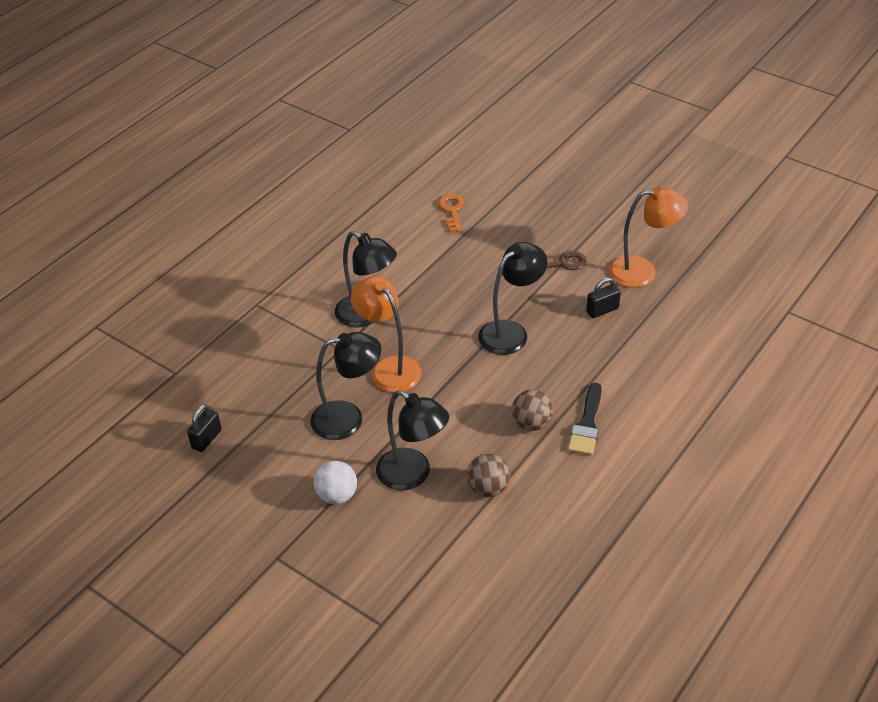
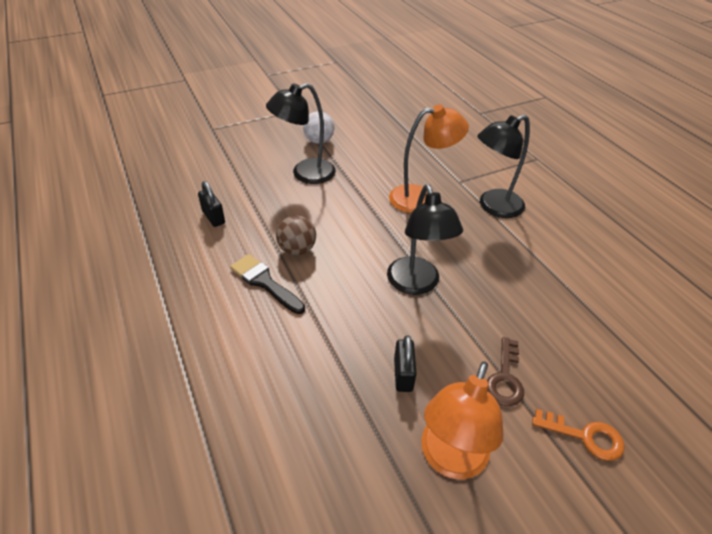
camera: 115 degrees right, 0 degrees up
(206, 439) = (410, 110): black padlock -> black padlock (213, 217)
(348, 418) = (382, 164): black lamp -> none
(452, 211) = (644, 321): orange key -> orange key (585, 436)
(488, 488) = (259, 202): brown ball -> none

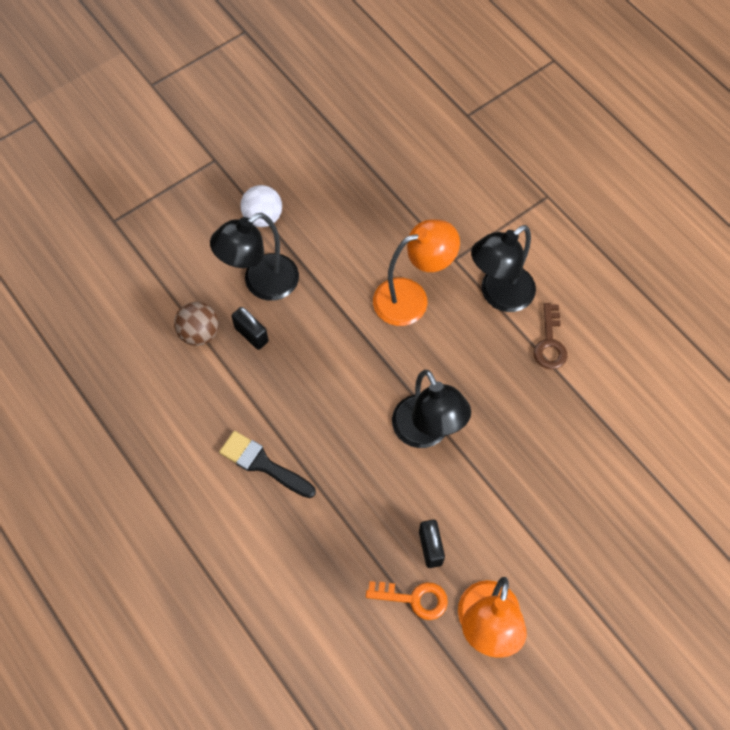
camera: 10 degrees left, 20 degrees up
(213, 217) = (173, 380): black padlock -> black padlock (251, 335)
(297, 249) = (285, 410): brown ball -> brown ball (199, 333)
(505, 378) = (528, 530): brown key -> brown key (550, 343)
(585, 436) = (603, 577): orange key -> orange key (414, 598)

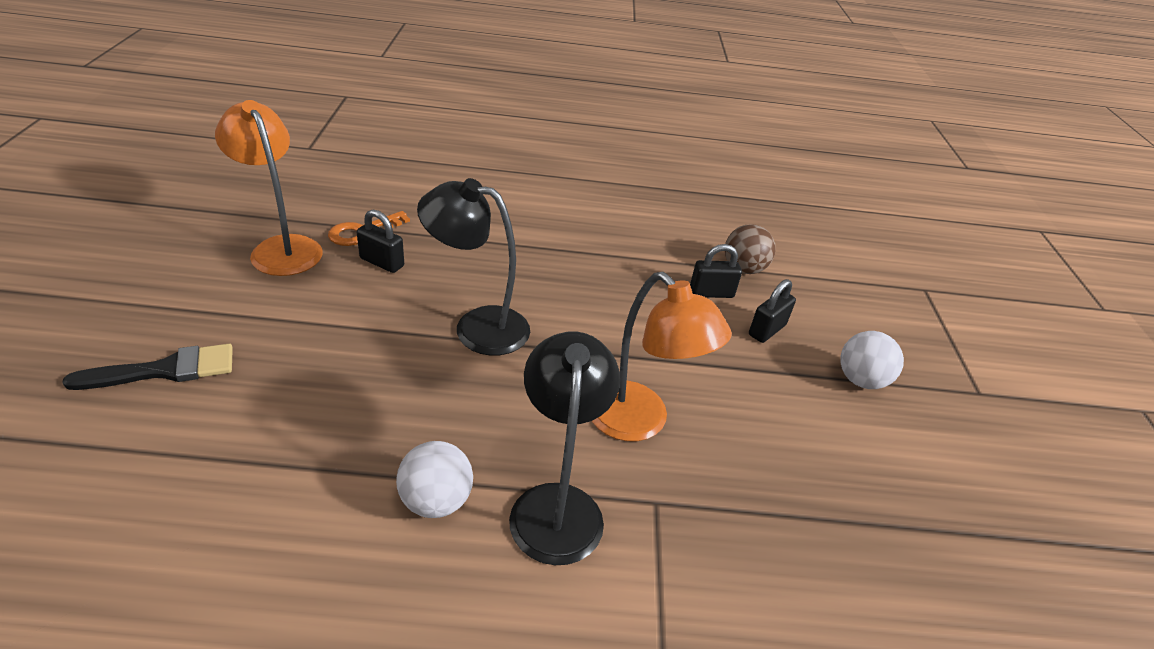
camera: 125 degrees right, 25 degrees down
(261, 284) = (767, 330): black lamp -> black padlock
(263, 464) = (576, 232): black brush -> black brush (165, 370)
(411, 298) = (639, 422): orange lamp -> orange lamp turned 60 degrees counterclockwise
(550, 343) = (436, 501): brown key -> white ball

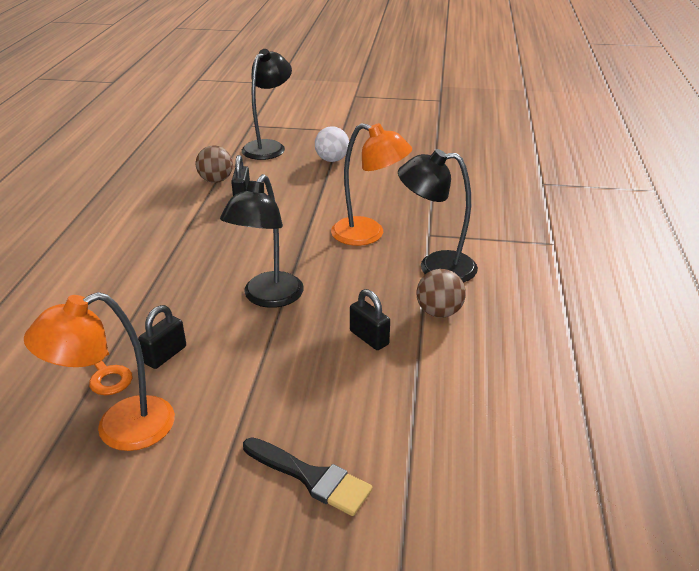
camera: 80 degrees left, 5 degrees down
(165, 370) = (311, 477): black brush -> black brush turned 135 degrees clockwise
(436, 501) = (439, 312): white ball -> brown ball
(639, 422) = (368, 234): orange lamp -> orange lamp turned 60 degrees clockwise
(767, 330) = (284, 181): black padlock -> black padlock (369, 338)
(865, 310) = (268, 147): none -> black lamp

